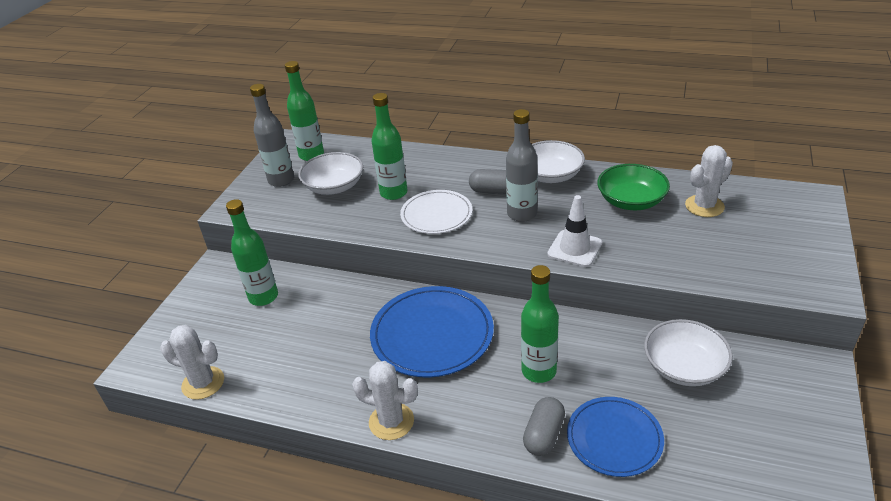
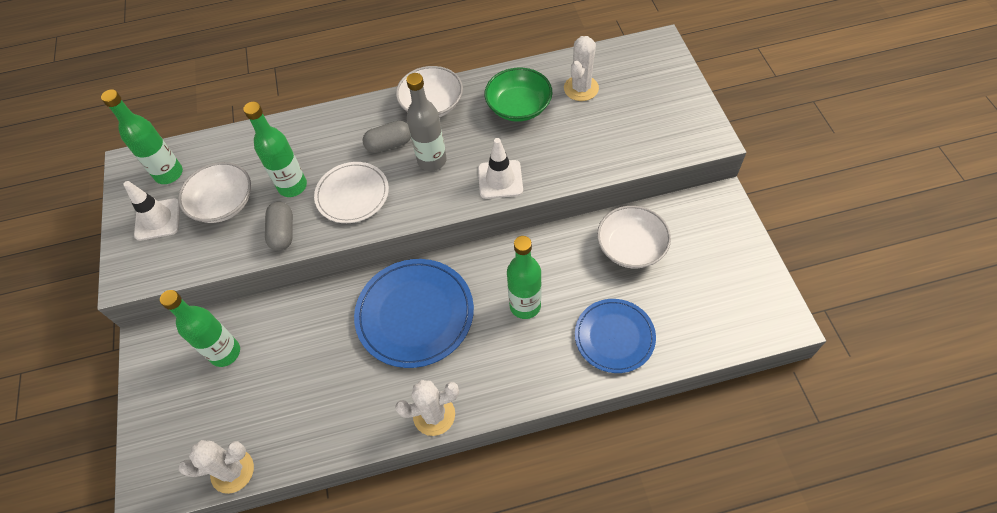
camera: 30 degrees left, 20 degrees up
(281, 180) = (158, 219): grey bottle -> white traffic cone
(544, 435) = (562, 362): grey capsule -> grey capsule (283, 232)

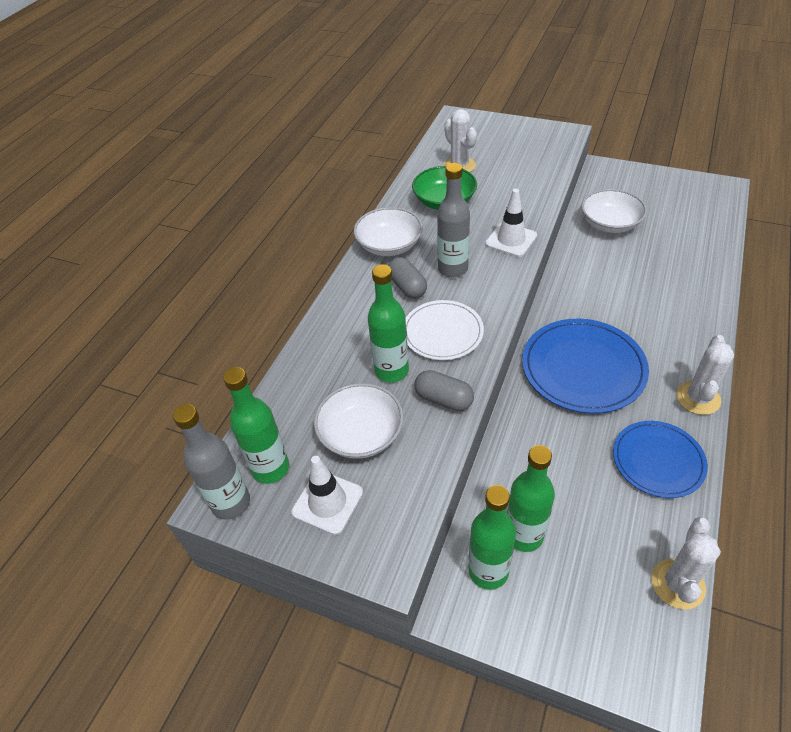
camera: 55 degrees left, 10 degrees down
(133, 171) = (231, 503): none -> grey bottle
(389, 144) = (407, 287): grey capsule -> grey capsule turned 45 degrees counterclockwise
(525, 306) = (623, 299): green bottle -> green bottle (488, 571)
(614, 337) = (686, 265): blue plate -> blue plate (658, 460)

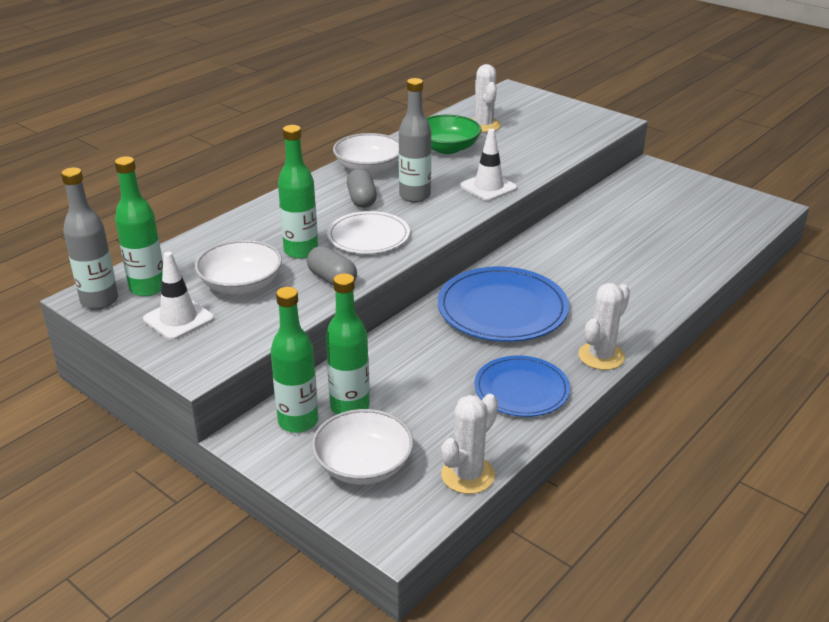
camera: 15 degrees right, 15 degrees down
(610, 223) = (621, 210): white bowl -> white bowl (363, 465)

